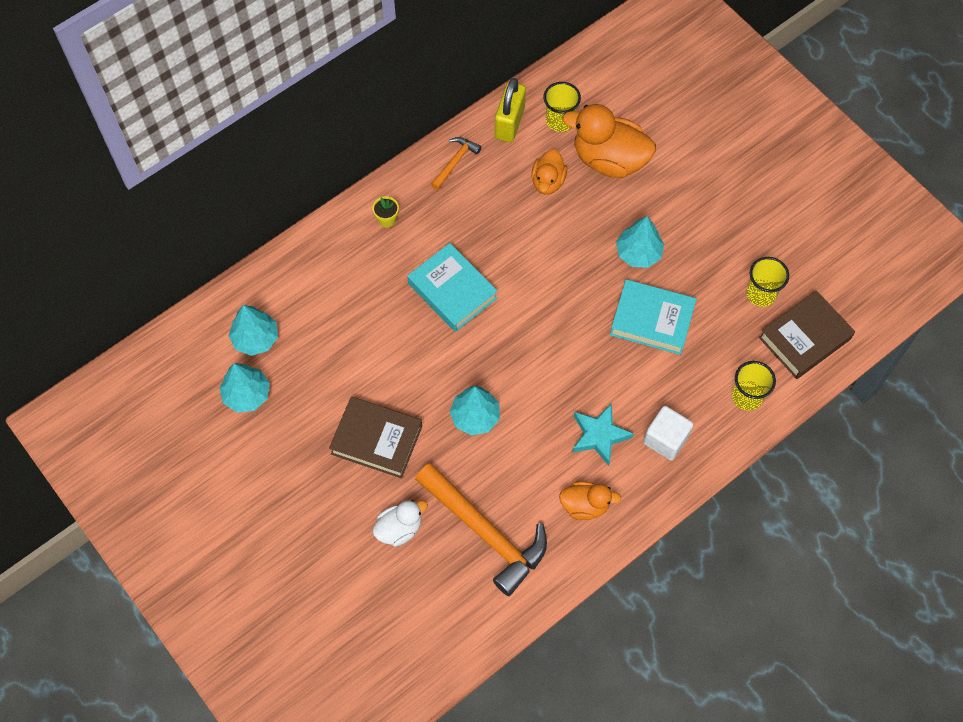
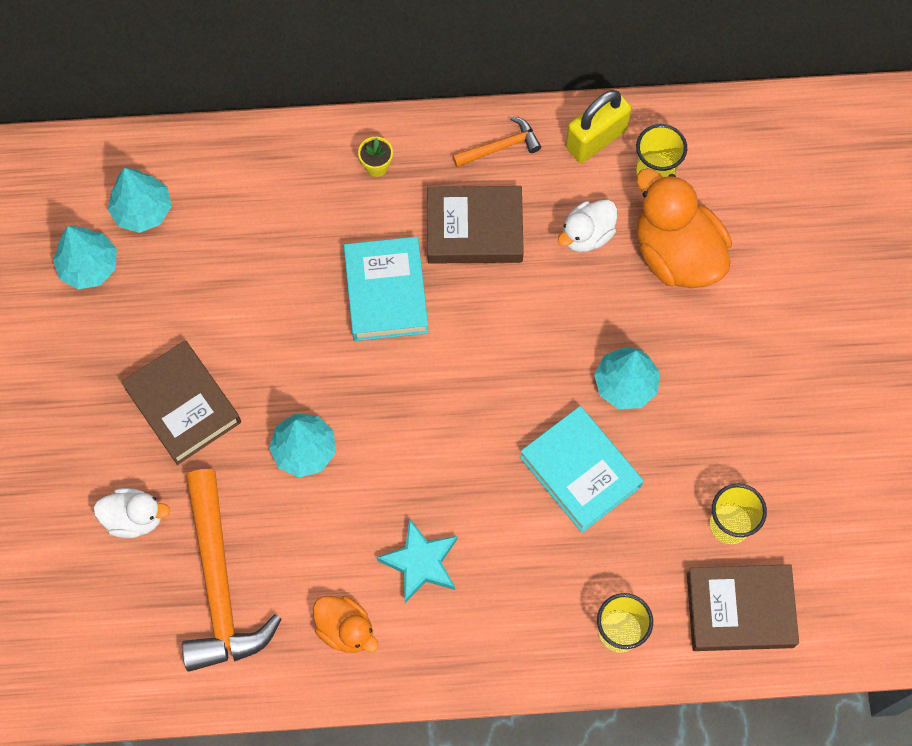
camera: 35 degrees right, 5 degrees up
(477, 220) = (474, 229): none -> brown book
(548, 181) = (587, 235): orange duck -> white duck
(665, 439) = (490, 617): white cube -> none

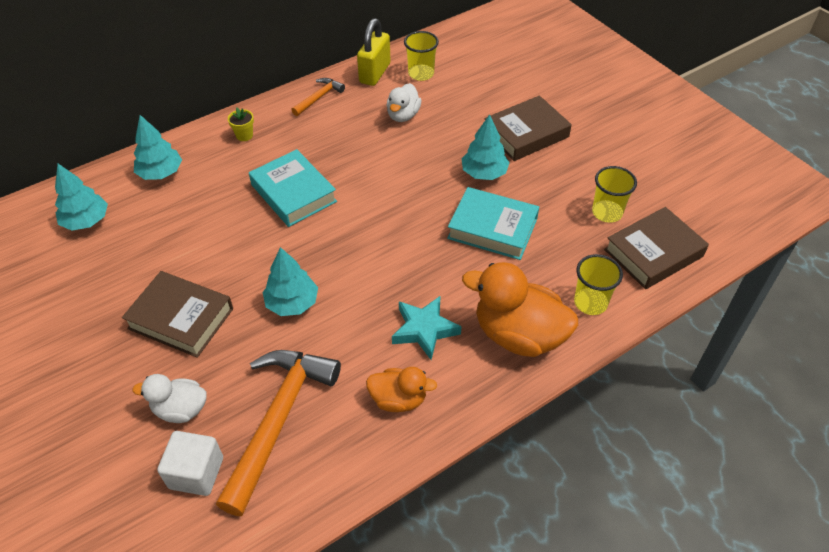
camera: 30 degrees left, 20 degrees down
(89, 266) = (59, 268): turquoise tree -> turquoise tree (161, 173)
(118, 597) = (196, 473): none -> white cube
(134, 518) = (180, 409): white duck -> white duck turned 150 degrees counterclockwise
(219, 584) = (278, 420): orange hammer -> orange hammer turned 120 degrees counterclockwise
(474, 229) = (330, 140): brown book -> brown book (526, 134)
(676, 253) = (463, 102): orange duck -> orange duck (518, 335)

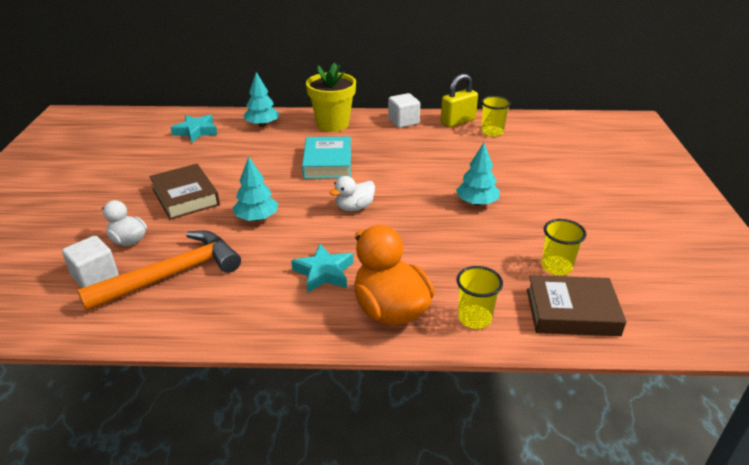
camera: 35 degrees right, 15 degrees down
(86, 221) = (196, 131): turquoise tree -> turquoise star
(244, 135) = (332, 124): yellow flower pot -> yellow flower pot, size x2.48
(319, 97) = (403, 121): orange hammer -> white cube
(398, 399) = (258, 303): orange duck -> none
(403, 115) = (452, 149): white duck -> white duck (354, 207)
(492, 228) = (445, 237): turquoise book -> none
(526, 134) = (538, 192): brown book -> none

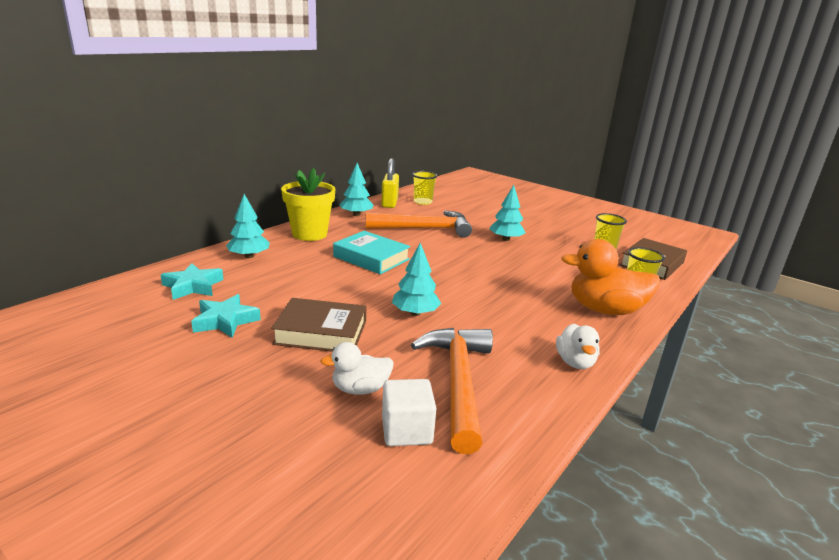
camera: 55 degrees left, 10 degrees down
(324, 273) = (534, 315): turquoise star -> turquoise star (225, 321)
(354, 207) = (456, 273): white duck -> white duck (575, 362)
(403, 121) = (356, 215): white cube -> turquoise tree
(427, 158) = (424, 229): none -> orange hammer

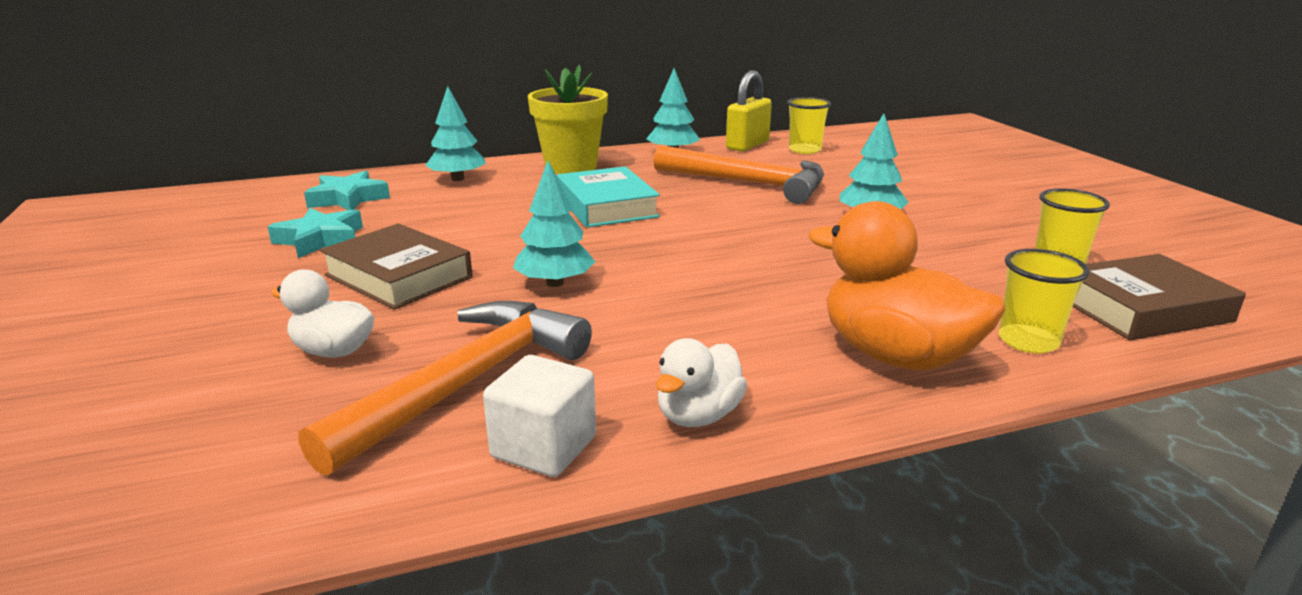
camera: 35 degrees right, 0 degrees up
(406, 430) = (303, 416): white cube -> white cube (544, 447)

